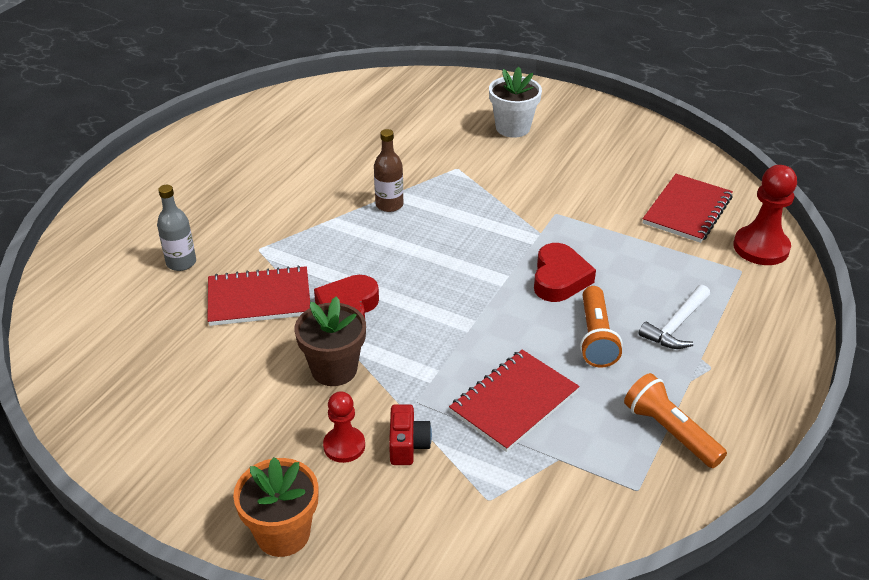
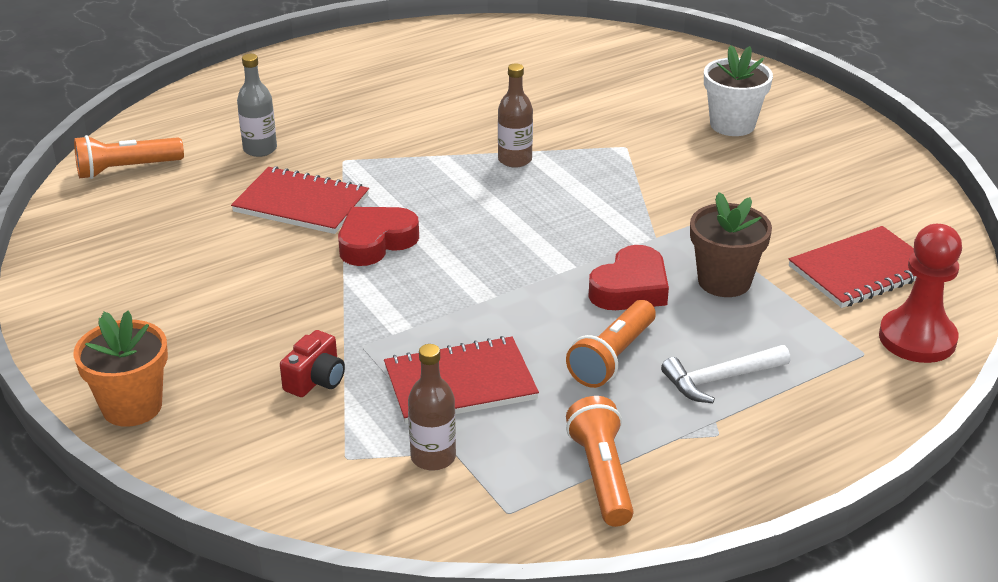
camera: 30 degrees right, 5 degrees down
(79, 321) = (126, 169): none -> orange flashlight
(334, 369) = (311, 289): brown flower pot -> brown flower pot (724, 281)
(344, 446) = (256, 357): red pawn -> none
(549, 470) = (433, 457): none -> brown bottle

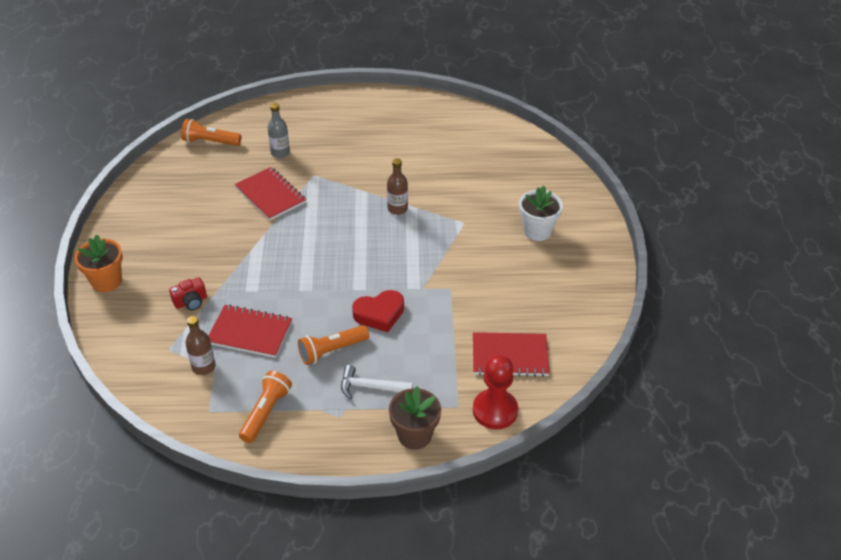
camera: 30 degrees right, 10 degrees up
(375, 242) = (284, 233): red heart -> none
(724, 281) = (430, 331): brown flower pot -> brown flower pot (414, 435)

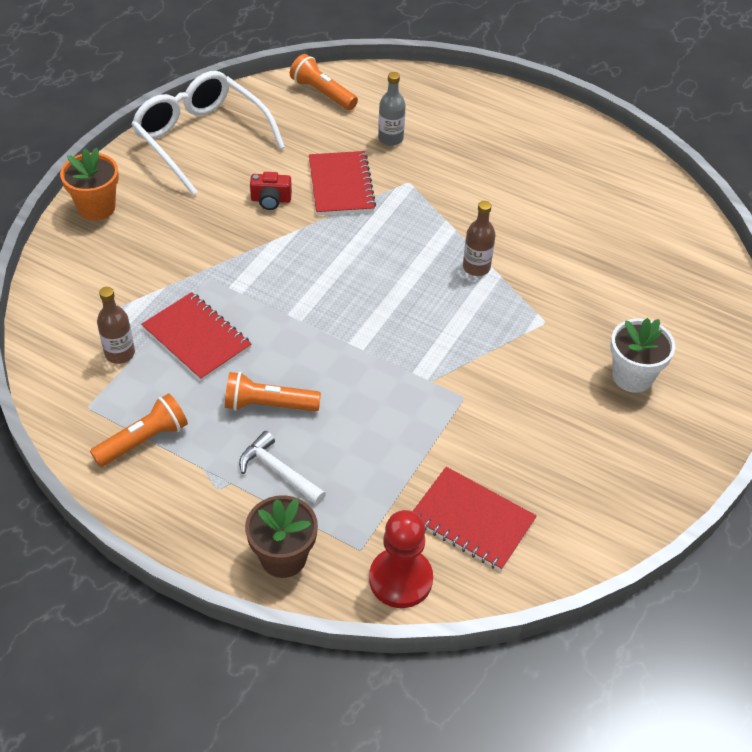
camera: 30 degrees right, 5 degrees up
(147, 205) = (201, 138): none -> white glasses
(191, 302) = (162, 272): red camera -> red camera (271, 200)
(379, 314) = (356, 388): red heart -> none

